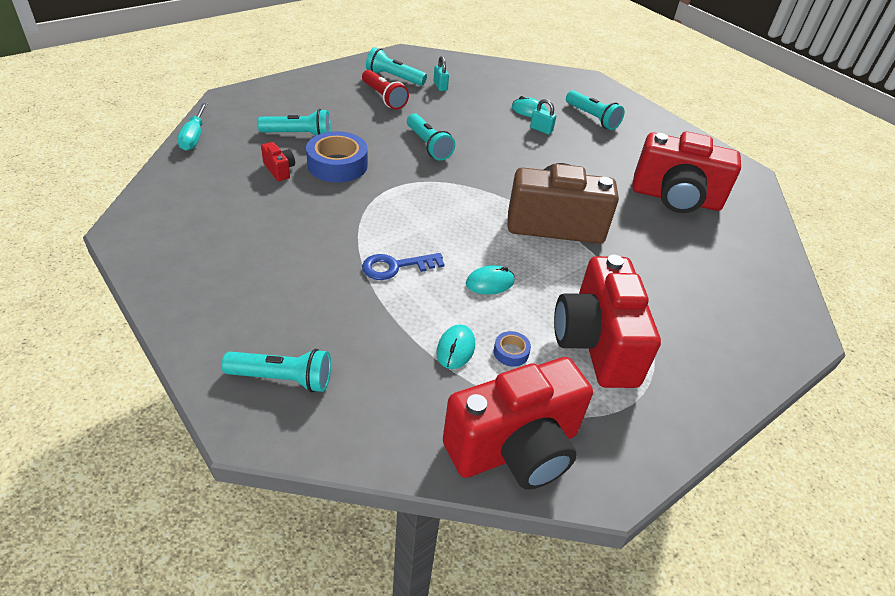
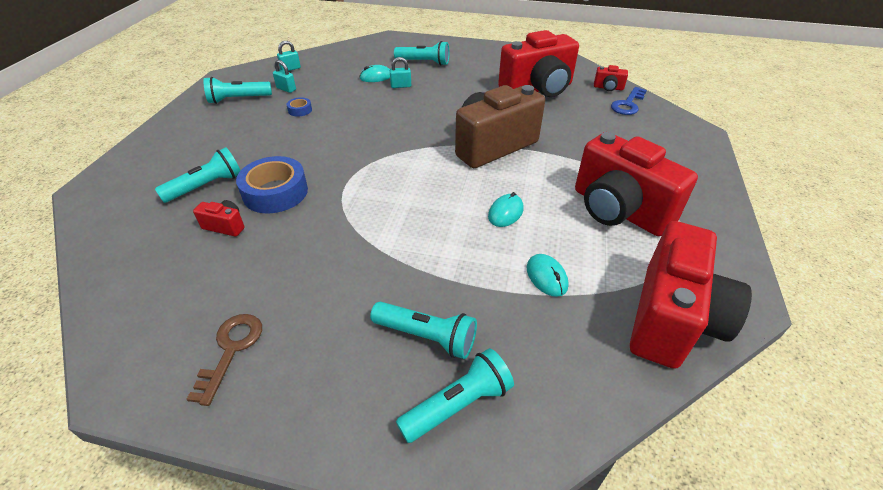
camera: 35 degrees left, 0 degrees up
(194, 137) = (92, 245): turquoise screwdriver -> none
(197, 251) = (231, 350): none -> brown key
(384, 97) = (249, 119): red flashlight -> none
(396, 267) = (427, 245): blue key -> blue key (628, 104)
(428, 145) = (333, 137): turquoise flashlight -> turquoise flashlight (426, 337)
(464, 70) = (290, 69): none -> turquoise padlock
(511, 352) = (582, 253): blue tape -> blue tape (300, 110)
(761, 236) = (608, 88): none -> red camera

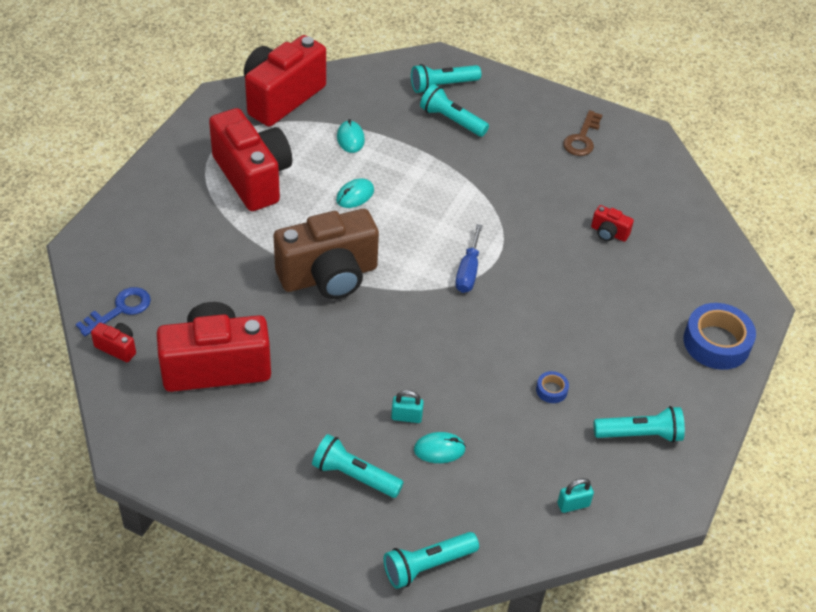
camera: 170 degrees left, 5 degrees up
(206, 186) = (639, 283): turquoise flashlight -> turquoise flashlight (427, 565)
(275, 192) = (568, 261): blue tape -> blue tape (716, 343)
(286, 89) = (574, 446): turquoise padlock -> none
(373, 168) = (468, 271): none -> blue screwdriver

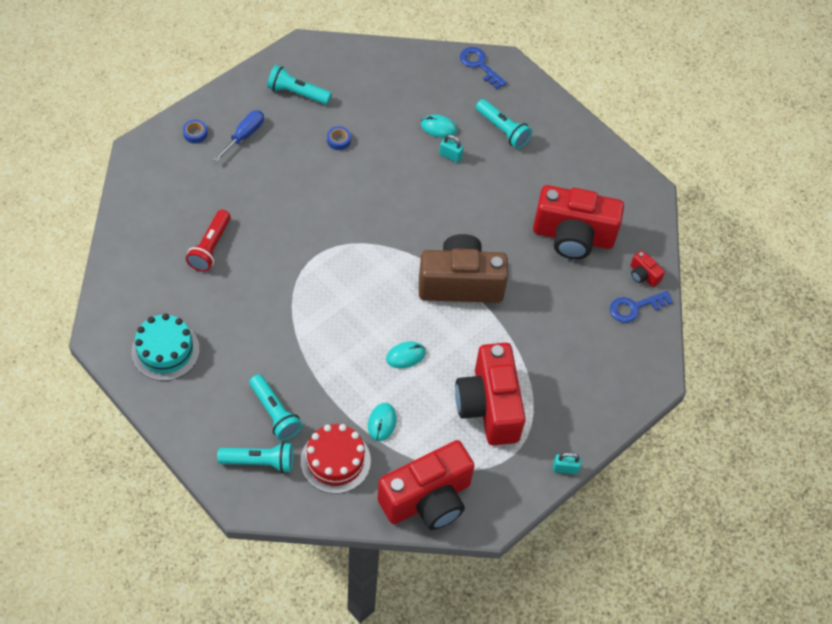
camera: 160 degrees left, 10 degrees up
(377, 102) = (335, 461): none -> red cake
(427, 565) = (479, 65): turquoise flashlight -> blue key
(468, 271) = (347, 251): blue screwdriver -> blue screwdriver (244, 135)
(573, 504) = (370, 68): turquoise padlock -> turquoise padlock (565, 468)
(582, 138) = (165, 350): brown key -> turquoise cake
(609, 233) = (210, 247): red camera -> red flashlight
(716, 343) = (195, 133): blue tape -> blue tape, size x0.46

